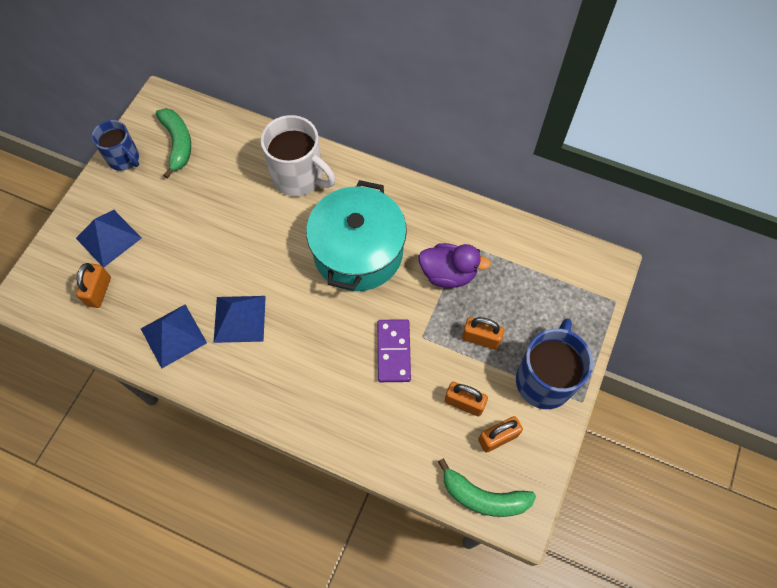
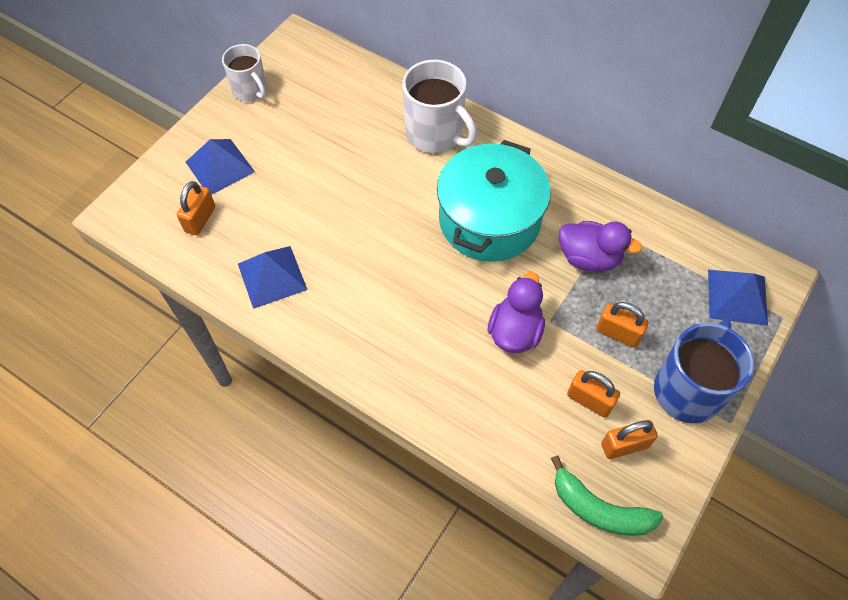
camera: 10 degrees right, 5 degrees down
(124, 159) = (250, 90): blue mug -> white mug
(178, 144) = (309, 83): green banana -> none
(239, 318) = (347, 270): blue pyramid -> blue pyramid (737, 297)
(393, 351) = (515, 331): purple domino -> purple duck

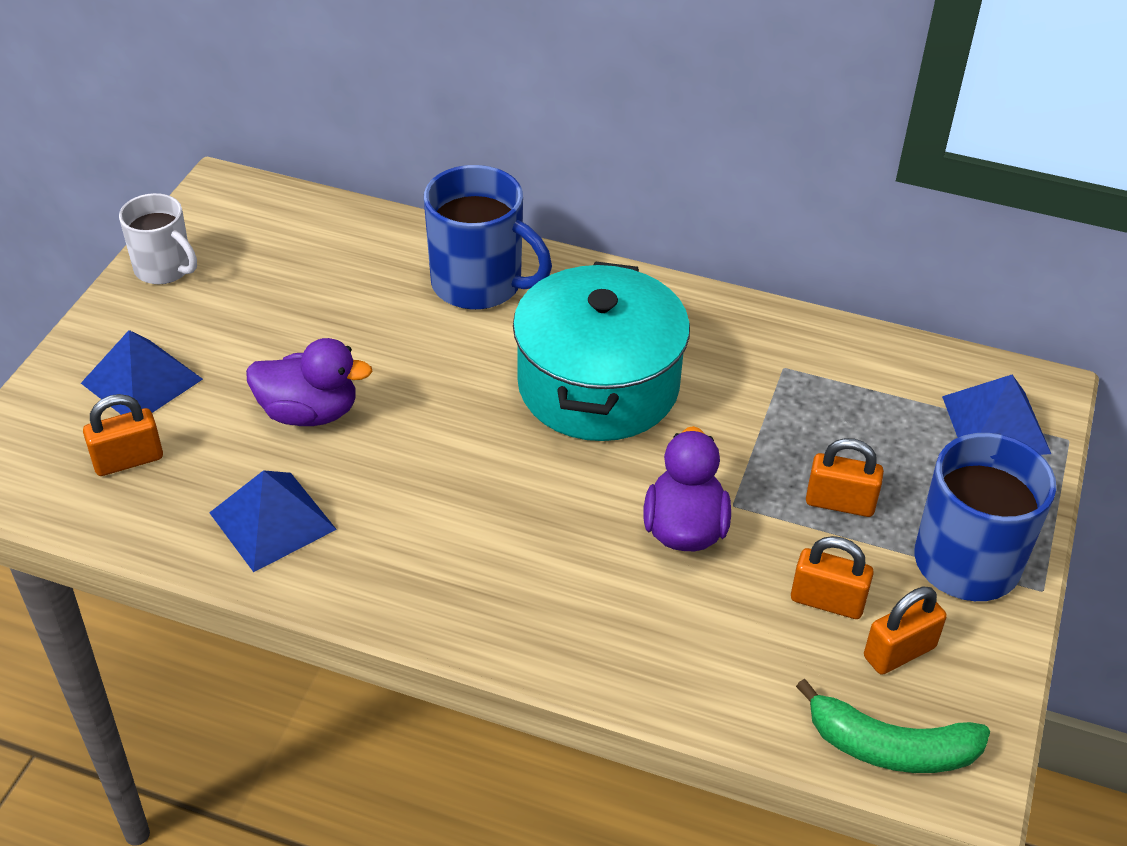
camera: 15 degrees left, 15 degrees down
(200, 219) = (128, 460): orange padlock -> orange padlock turned 60 degrees clockwise
(435, 134) = (479, 284): white mug -> blue mug
(589, 258) = (764, 411): purple duck -> purple duck (309, 412)

